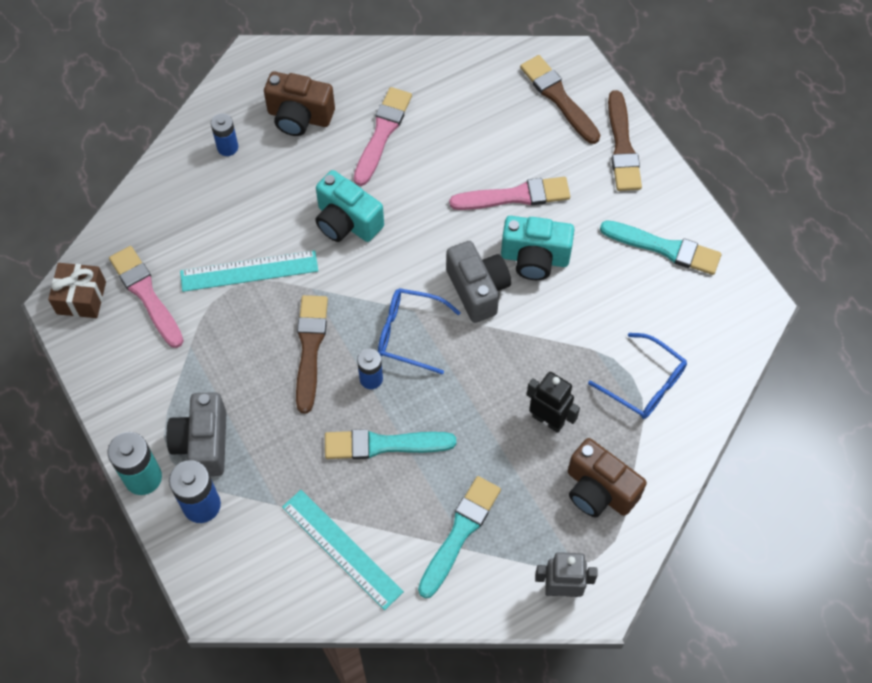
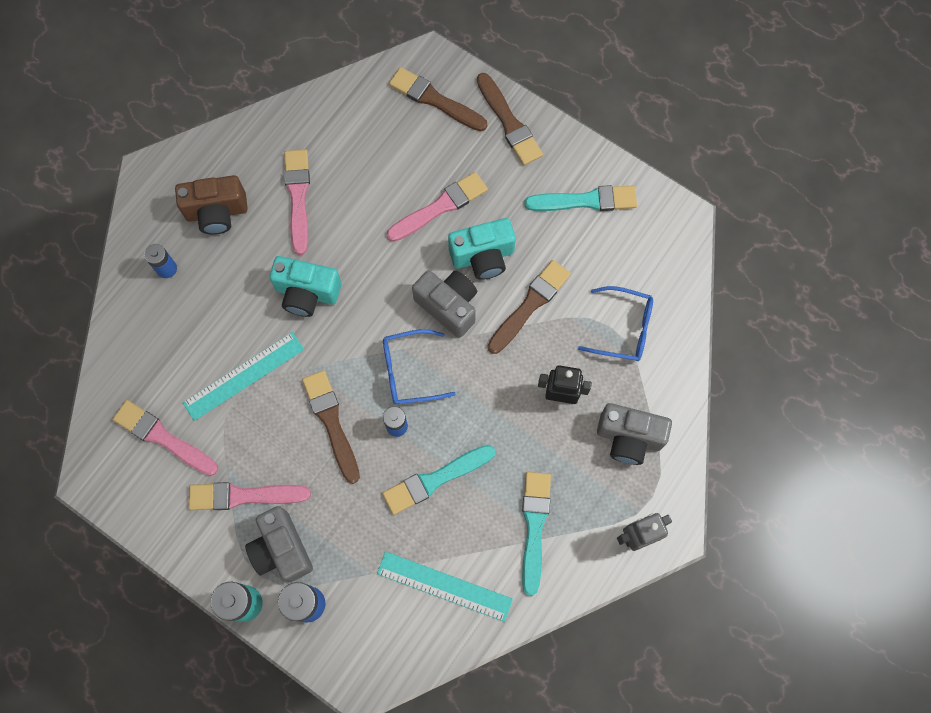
camera: 25 degrees left, 10 degrees up
(81, 298) = (106, 467): brown gift -> none
(193, 379) = (244, 496): none -> pink brush
(560, 322) = (530, 305): none -> brown brush
(599, 490) = (629, 438): brown camera -> grey camera

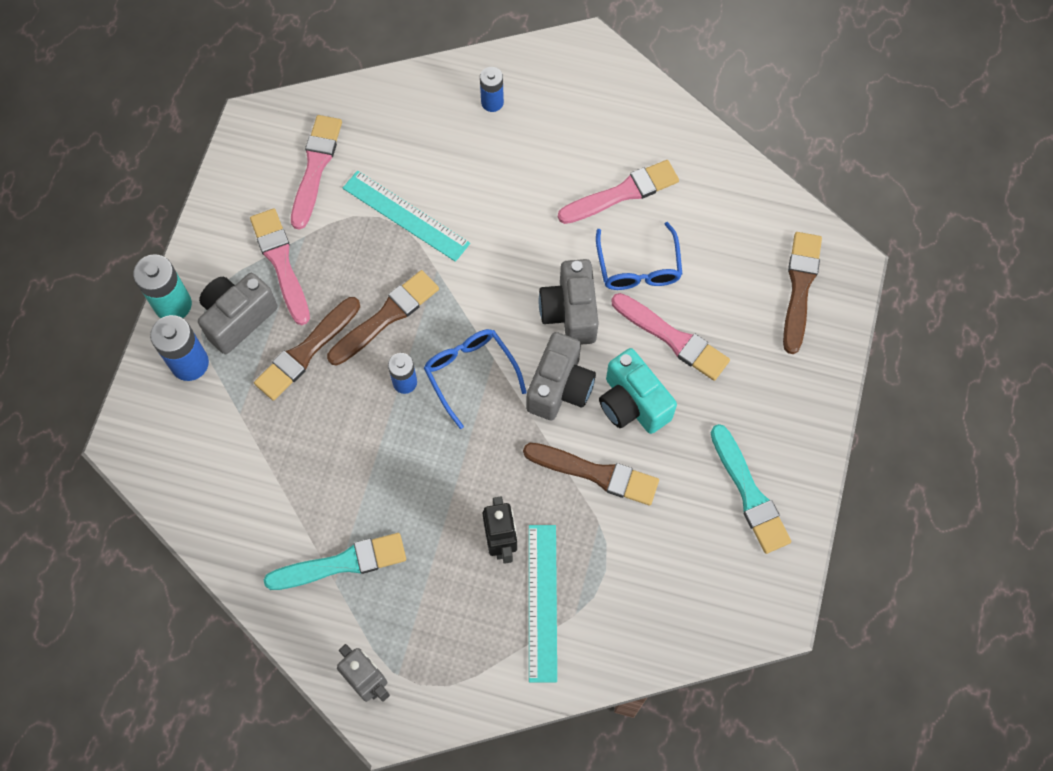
camera: 70 degrees right, 5 degrees down
(217, 212) = (572, 124): brown camera -> none
(307, 293) = (518, 241): turquoise camera -> none
(435, 479) = (360, 442): turquoise brush -> none
(444, 586) = (248, 491): turquoise ruler -> turquoise ruler (542, 602)
(509, 122) = (809, 376): brown brush -> brown brush (306, 351)
(623, 328) = (608, 587): blue glasses -> blue glasses (638, 267)
(629, 438) = (479, 635): grey camera -> grey camera (570, 312)

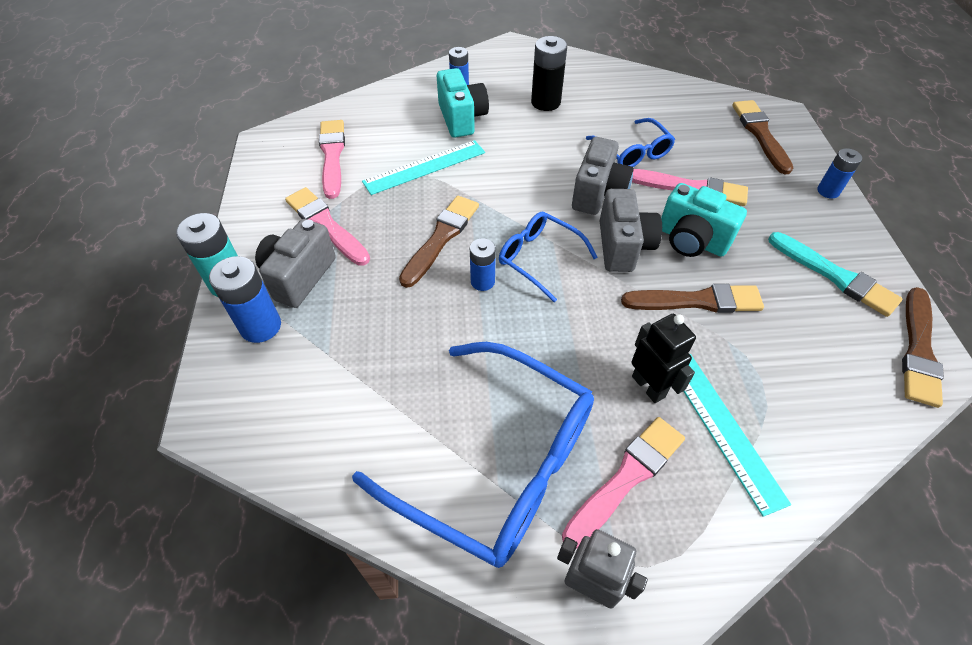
camera: 20 degrees left, 15 degrees down
(306, 351) = (377, 284): brown brush -> brown brush (918, 350)
(342, 563) = (497, 463): turquoise brush -> blue glasses
(406, 215) = (424, 167): turquoise ruler -> turquoise ruler turned 45 degrees counterclockwise
(474, 155) = (462, 118): none -> turquoise camera
(570, 312) = (598, 194): grey camera -> grey camera turned 135 degrees counterclockwise
(580, 158) = (545, 102): none -> black battery
(622, 193) = (590, 114): pink brush -> pink brush (626, 478)
(819, 391) = (828, 191): none -> blue battery

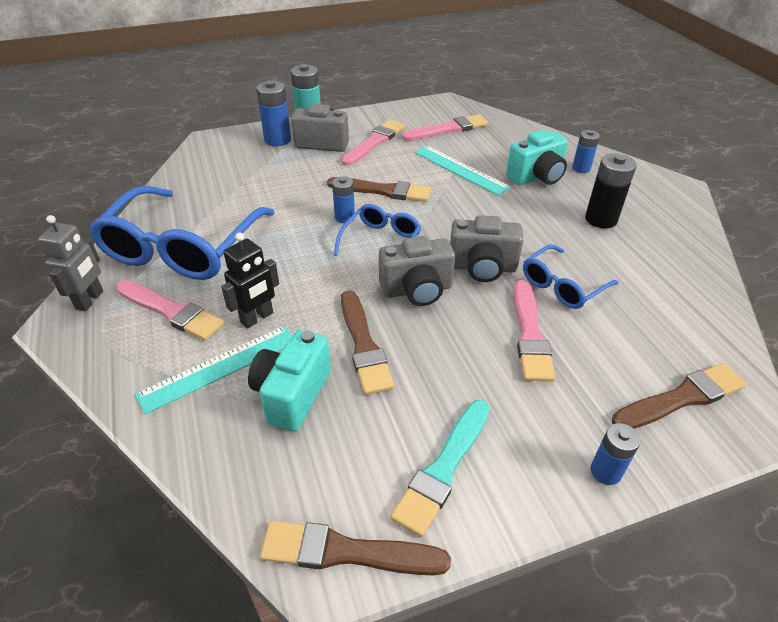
camera: 75 degrees right, 10 degrees down
(691, 240) = (447, 338): turquoise camera -> turquoise camera (292, 394)

